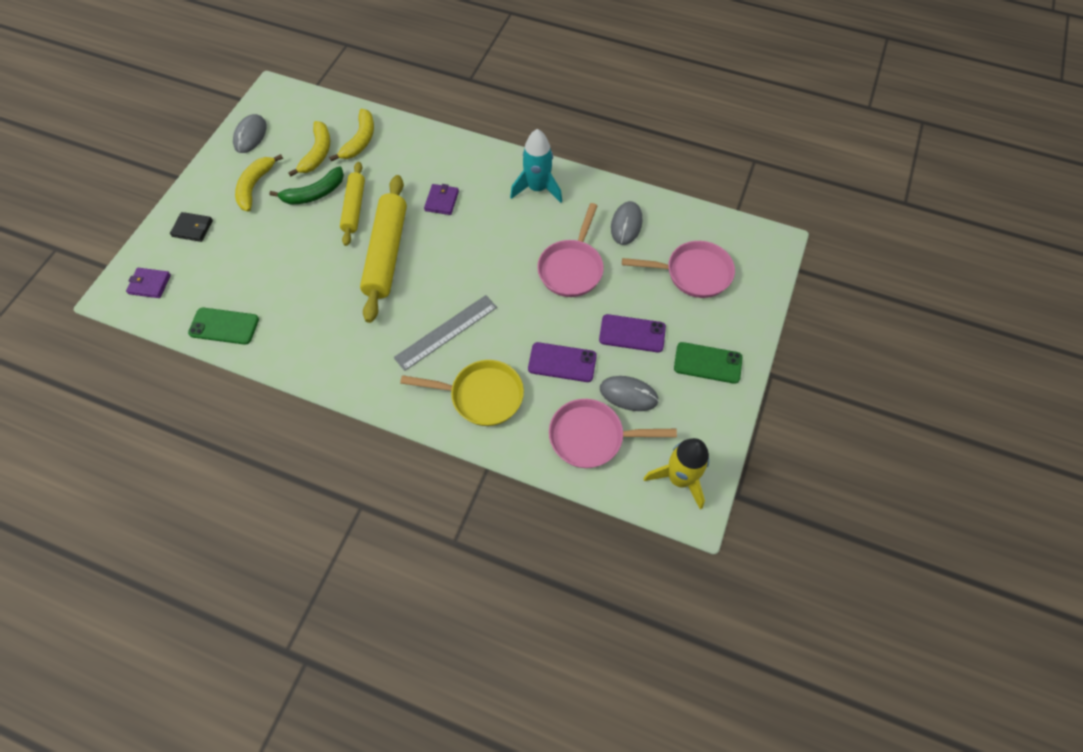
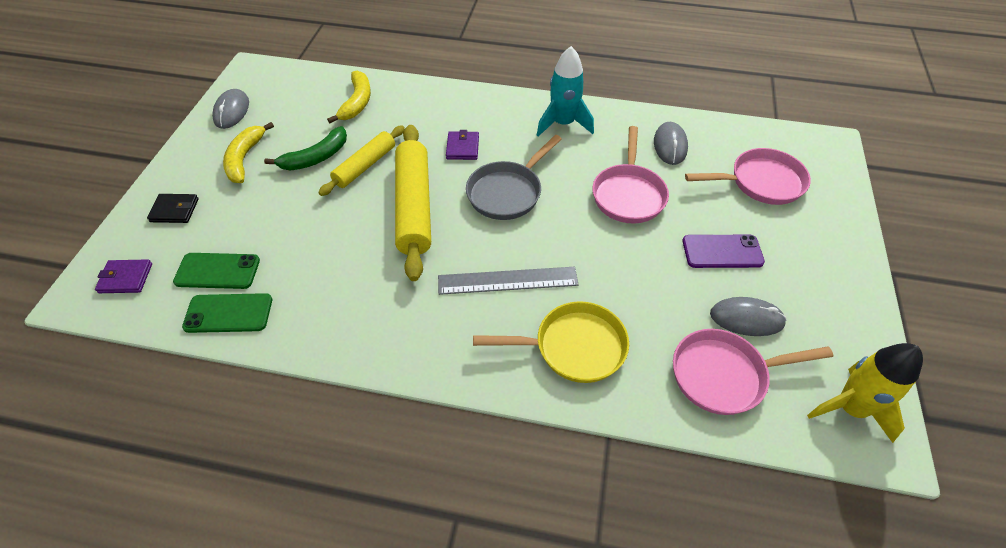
camera: 10 degrees left, 10 degrees down
(317, 153) = (311, 119): yellow banana -> none
(354, 208) = (365, 166): yellow rolling pin -> yellow rolling pin turned 45 degrees clockwise
(446, 332) = (507, 280): grey ruler -> grey ruler turned 45 degrees clockwise
(468, 251) = (507, 192): none -> grey pan
(562, 362) = (655, 294): purple phone -> none
(707, 363) = (819, 270): green phone -> green phone (217, 271)

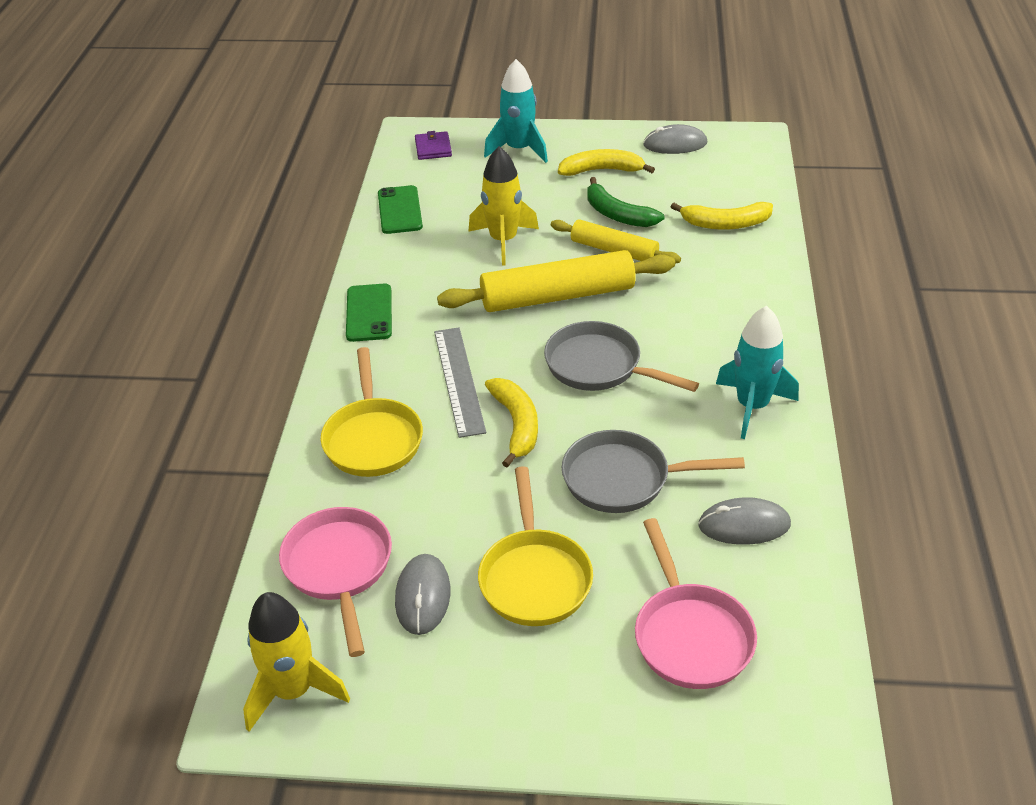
camera: 85 degrees right, 10 degrees down
(174, 210) = (519, 150): black wallet -> turquoise rocket
(217, 271) = (447, 192): green phone -> green phone (369, 313)
(320, 234) = (503, 241): none -> yellow rocket
(462, 147) = (670, 319): purple wallet -> none
(567, 247) = (516, 425): none -> yellow banana
(628, 194) = (623, 479): pink pan -> grey pan
(722, 251) = (534, 577): purple phone -> yellow pan

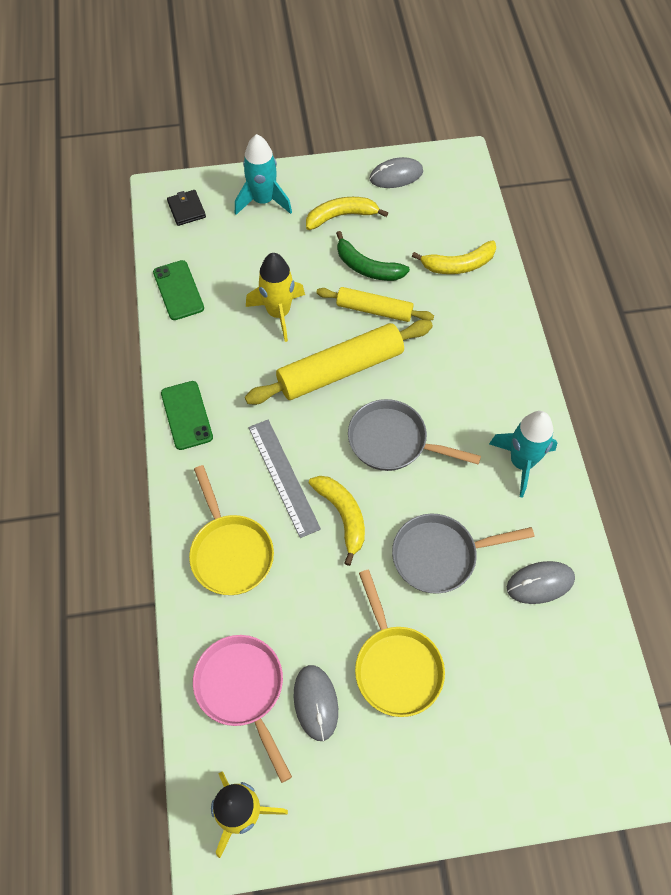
camera: 15 degrees left, 20 degrees up
(433, 148) = (186, 209): purple wallet -> black wallet
(690, 635) = (523, 696): pink pan -> none

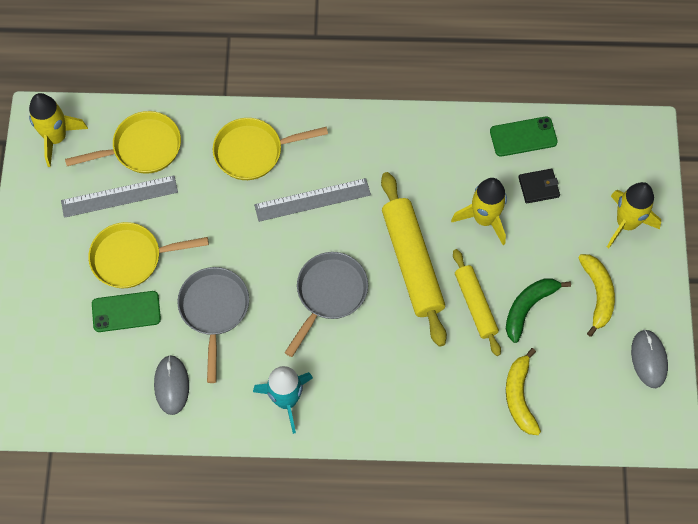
camera: 100 degrees right, 5 degrees up
(186, 209) = (622, 152): black wallet -> black wallet (538, 187)
(187, 415) = (387, 132): green phone -> green phone (126, 312)
(242, 689) = (142, 148): pink pan -> yellow pan
(263, 201) = (626, 223): turquoise rocket -> yellow rocket
(315, 702) = (119, 196): grey mouse -> grey ruler
(342, 516) = (266, 240): yellow banana -> none
(374, 309) = (475, 305): yellow rolling pin -> yellow rolling pin turned 45 degrees counterclockwise

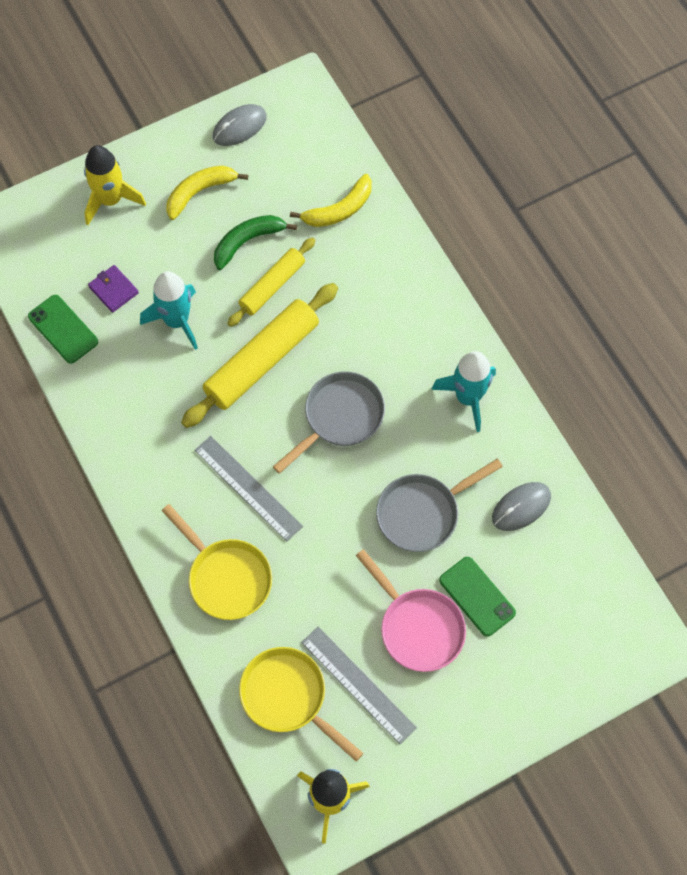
camera: 120 degrees left, 0 degrees up
(131, 258) = (418, 627): yellow pan -> pink pan
(329, 294) = (340, 417): grey pan -> grey pan turned 135 degrees clockwise
(484, 219) = (177, 321): yellow rocket -> turquoise rocket
(528, 307) = (247, 241): green banana -> green banana turned 135 degrees clockwise
(538, 187) = (113, 290): black wallet -> purple wallet

